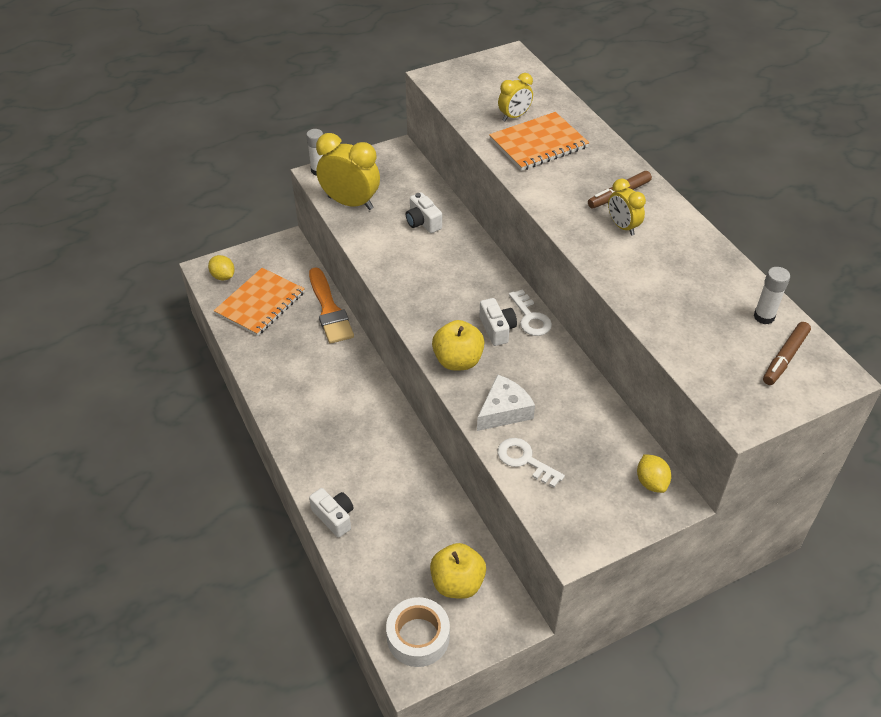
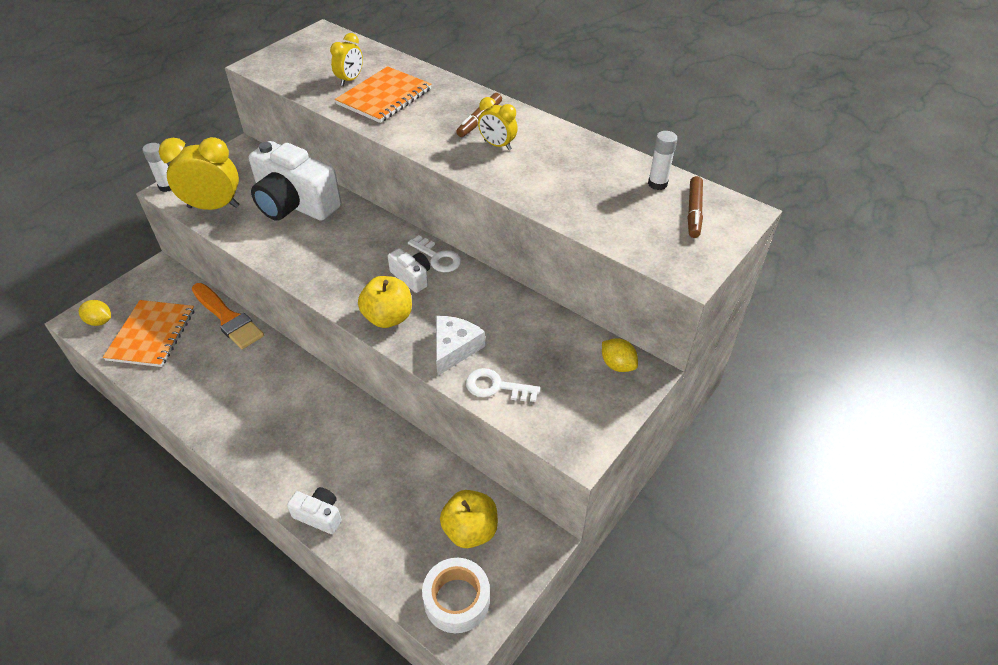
camera: 25 degrees left, 0 degrees up
(423, 222) = (295, 204): white camera -> white camera, size x2.19

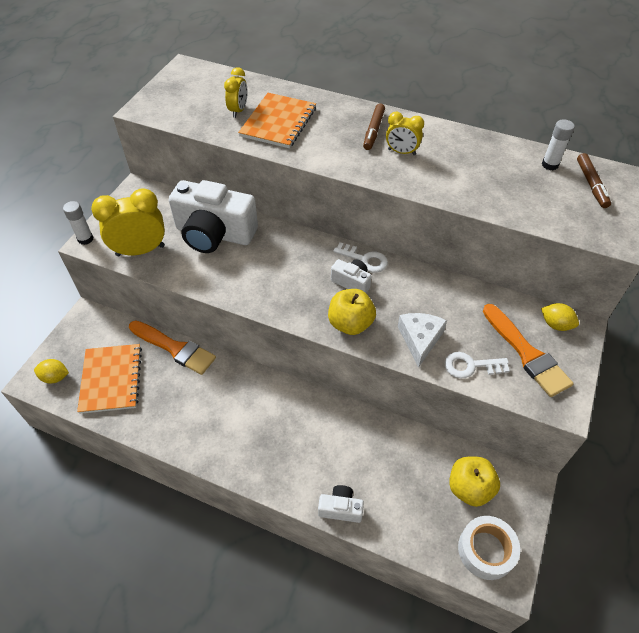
camera: 15 degrees left, 5 degrees up
(567, 388) = (526, 353): none -> orange brush

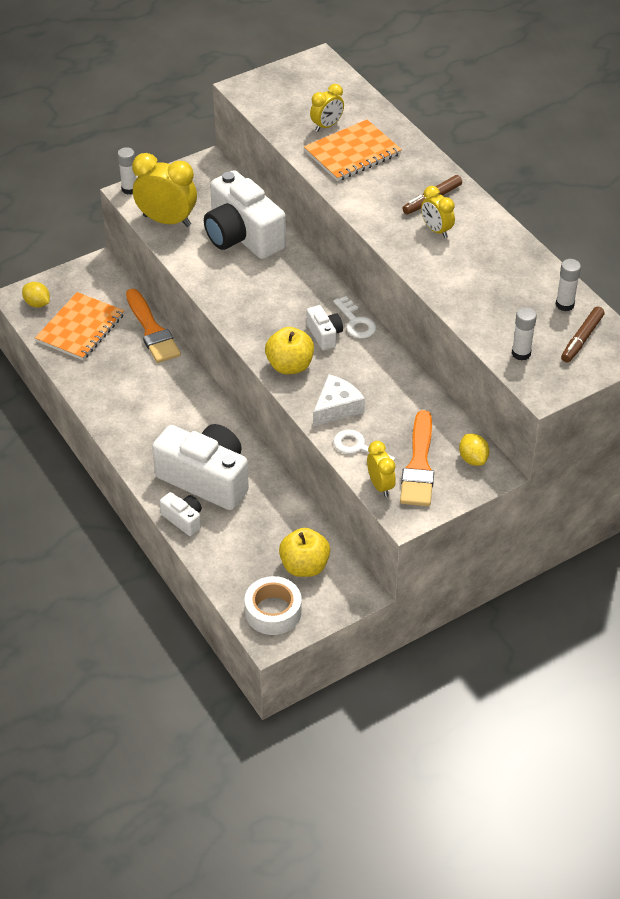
camera: 35 degrees right, 5 degrees down
(326, 457) = (206, 479): none -> white camera
(519, 390) = (380, 485): none -> yellow clock
(567, 218) = (521, 353): none -> white glue stick

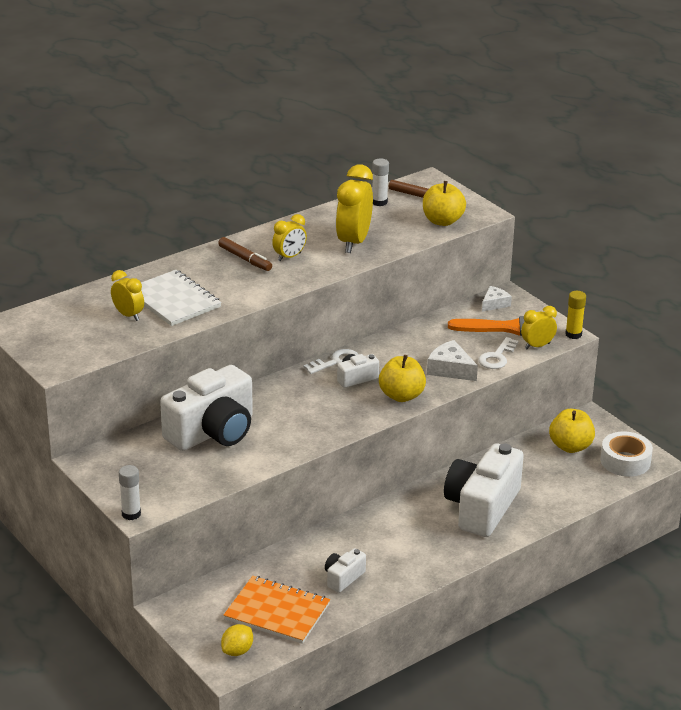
camera: 95 degrees left, 15 degrees down
(152, 330) = (277, 558): orange brush -> none
(167, 221) = (188, 483): yellow clock -> yellow clock (353, 242)
(183, 519) = (536, 518): white camera -> white camera (343, 578)
(352, 153) = (173, 300): orange notebook -> white notebook
(404, 522) = (573, 334): none -> yellow glue stick
(473, 459) = (494, 304): yellow lemon -> white cheese
(521, 353) = (442, 221): white glue stick -> yellow apple

